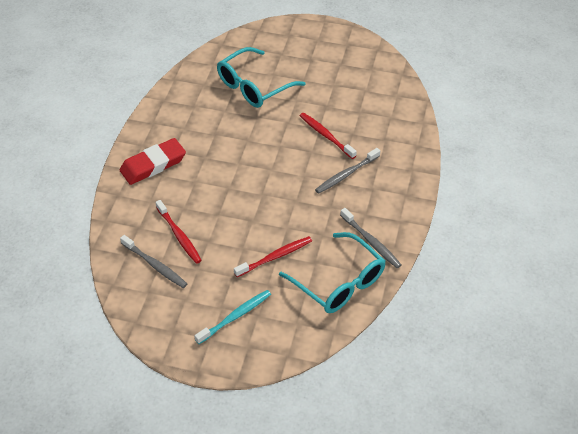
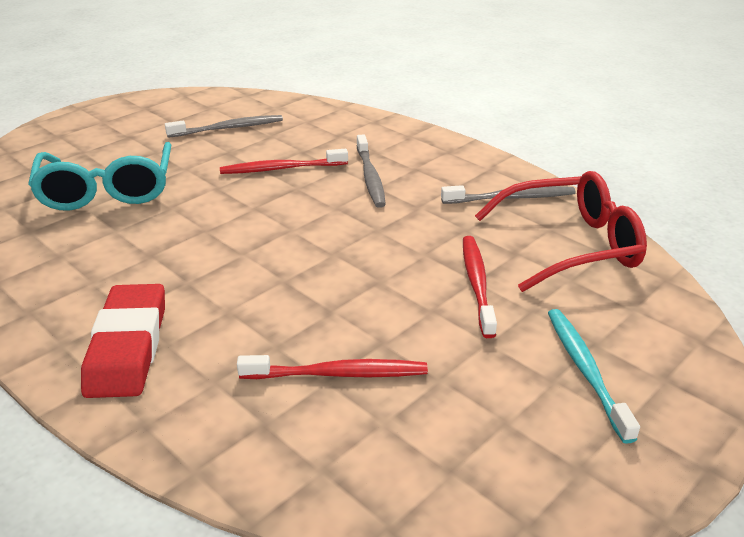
camera: 60 degrees left, 15 degrees down
(155, 265) = (387, 434): grey toothbrush -> grey toothbrush (229, 128)
(339, 282) = (570, 245): turquoise glasses -> red glasses

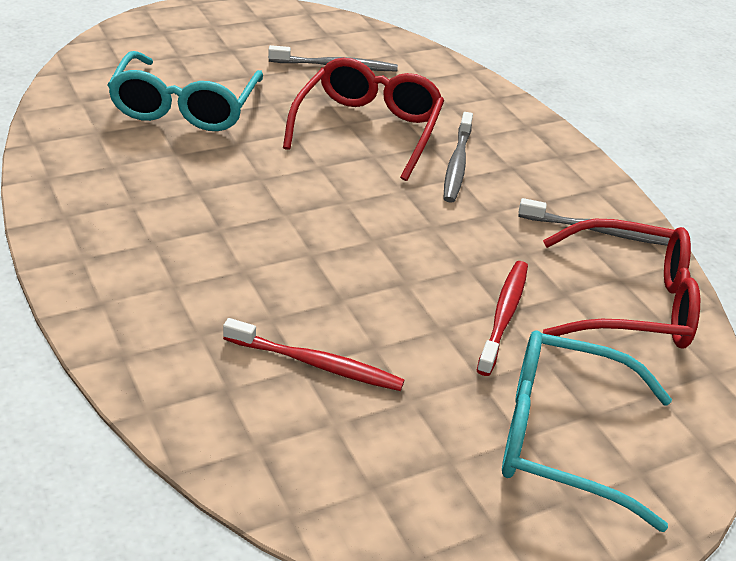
camera: 15 degrees right, 5 degrees up
(128, 346) = (138, 277): red eraser -> none
(281, 169) = (367, 129): red toothbrush -> red glasses
(585, 370) = (562, 438): turquoise toothbrush -> turquoise glasses

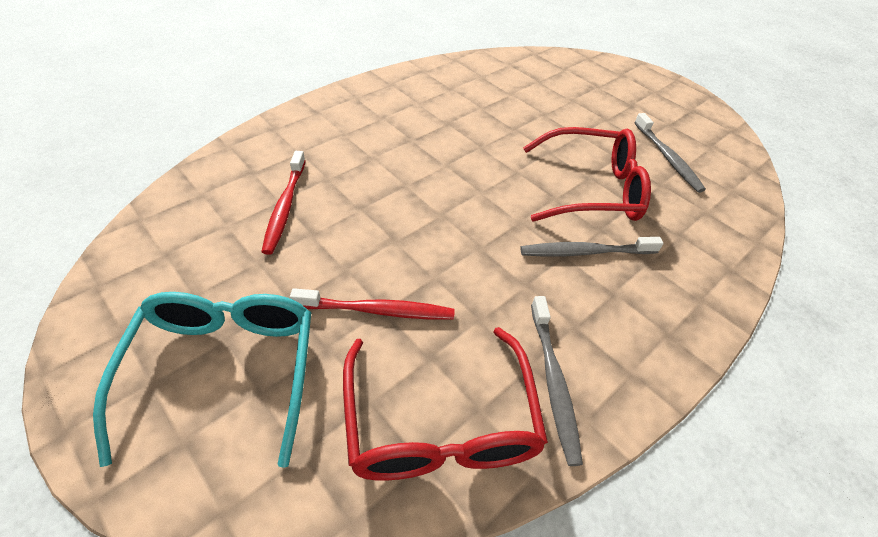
camera: 75 degrees right, 10 degrees up
(185, 107) = (538, 100): turquoise glasses -> none

